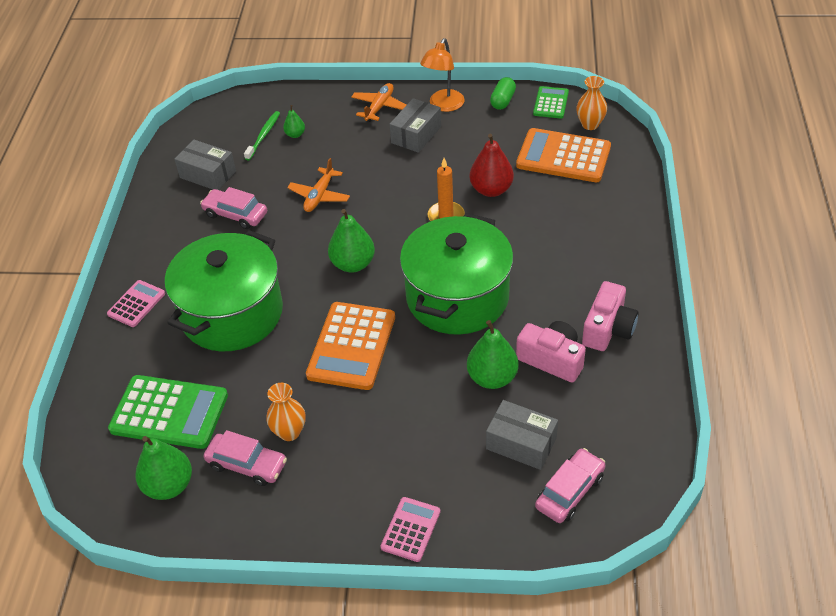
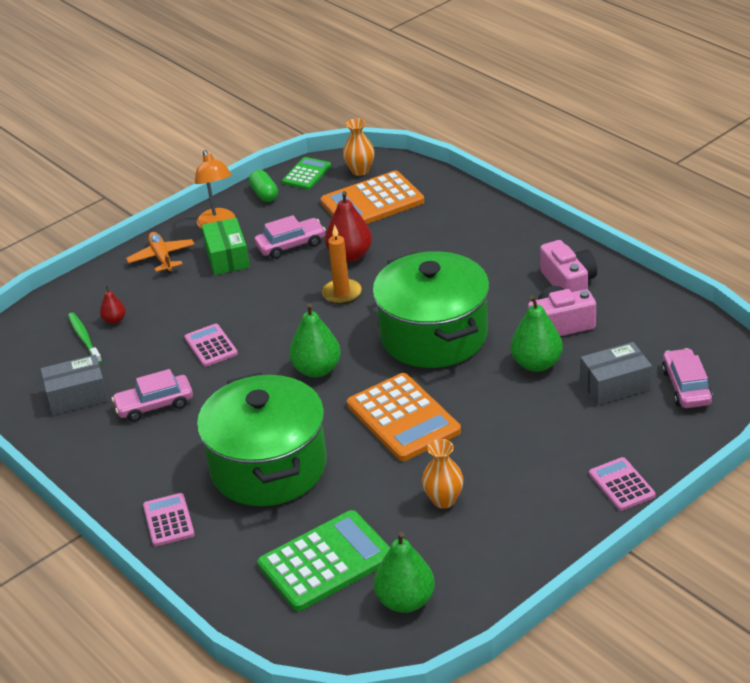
camera: 45 degrees left, 10 degrees down
(247, 464) = (444, 542): pink car -> pink car (291, 245)
(295, 134) = (114, 320): green pear -> red pear
(319, 196) = (211, 346): orange plane -> pink calculator
(416, 134) = (227, 257): grey box -> green box
(551, 103) = (306, 174): green calculator -> green calculator turned 60 degrees clockwise

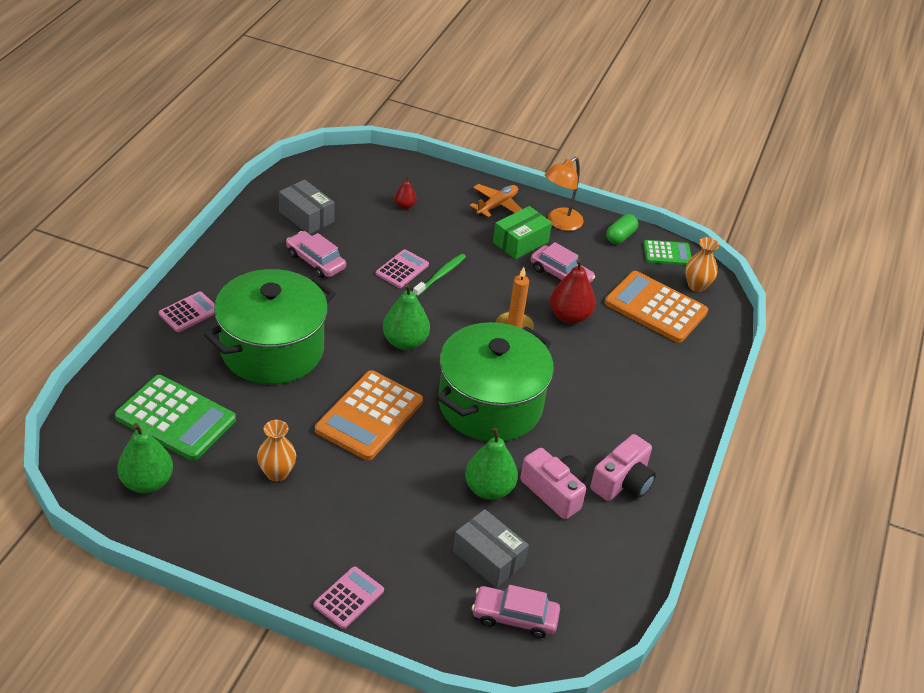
camera: 55 degrees right, 5 degrees up
(84, 338) = (374, 197): green toothbrush -> green toothbrush (440, 275)
(686, 387) = (514, 617): pink car -> pink car turned 135 degrees counterclockwise

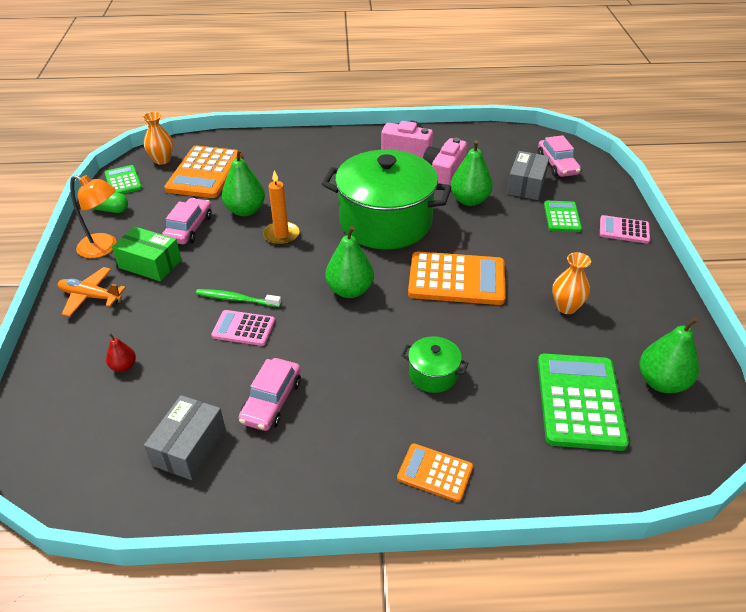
camera: 110 degrees left, 0 degrees up
(189, 312) = (435, 473): pink calculator -> orange calculator
(272, 349) = (433, 374): green pot -> green pot, size x0.42
(408, 554) = (562, 217): none -> green calculator
(569, 316) = (245, 210): red pear -> green pear

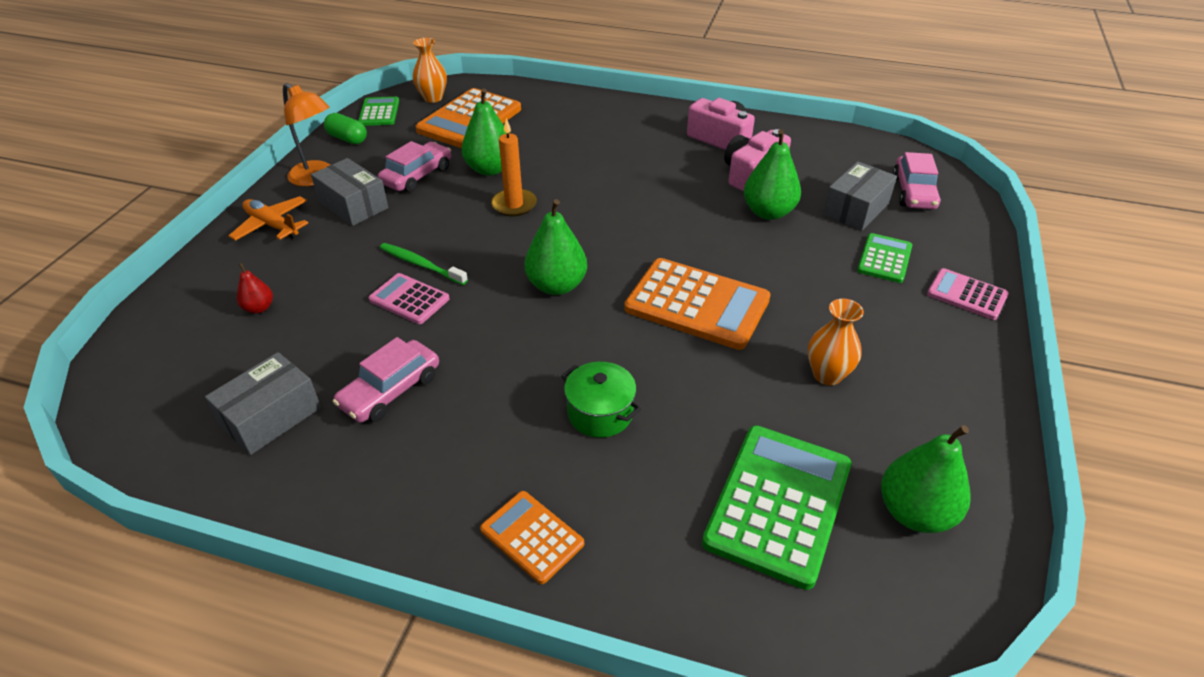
camera: 20 degrees right, 0 degrees up
(150, 264) = (353, 205): green box -> grey box
(385, 222) = (646, 216): green pot -> none

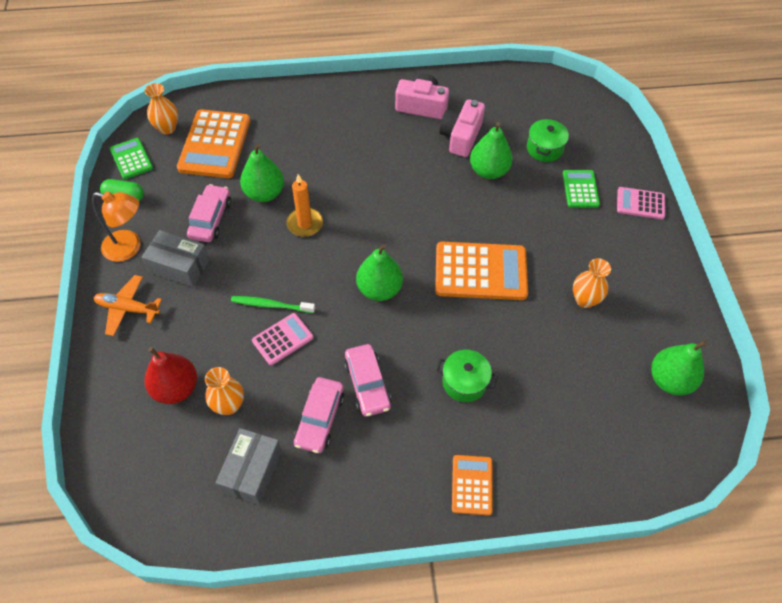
camera: 25 degrees left, 15 degrees up
(259, 308) = (176, 388): red pear -> red pear, size x1.90
(300, 342) = (229, 405): none -> orange vase
(409, 299) = (282, 339): pink calculator -> pink calculator turned 135 degrees clockwise
(532, 537) = (472, 485): orange calculator -> orange calculator turned 75 degrees clockwise
(778, 504) = (597, 404): green calculator -> none
(855, 209) = (544, 148): grey box -> green pot
(913, 192) = (575, 120): pink car -> pink car (367, 384)

